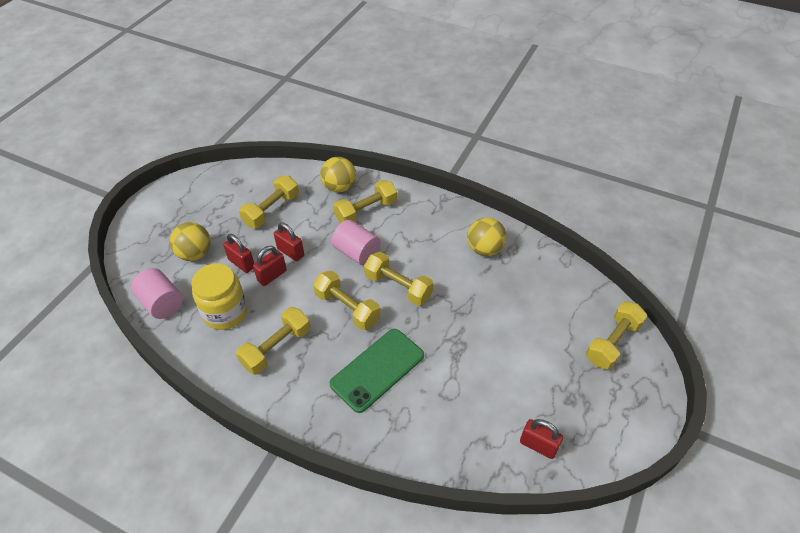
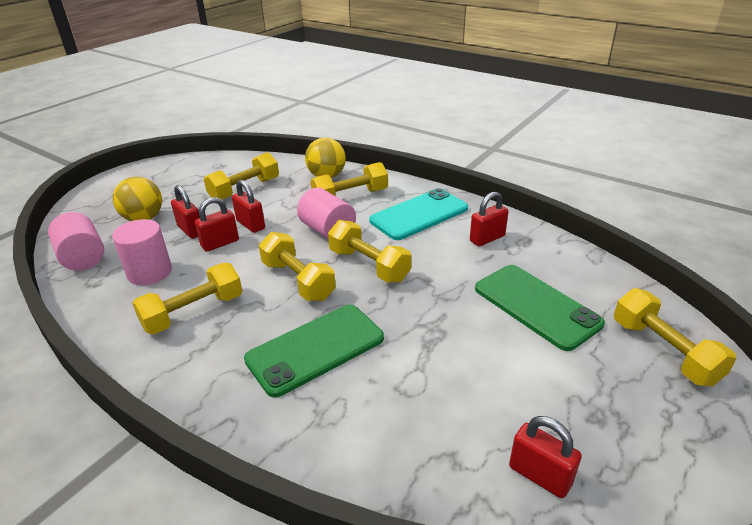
camera: 10 degrees right, 15 degrees down
(225, 312) = (149, 272): yellow jar -> pink cylinder
(427, 227) = (419, 215): none -> turquoise phone
(484, 249) = (487, 239): yellow ball -> red padlock
(526, 313) = (536, 306): none -> green phone
(612, 343) = (664, 351): yellow dumbbell -> yellow dumbbell turned 75 degrees counterclockwise

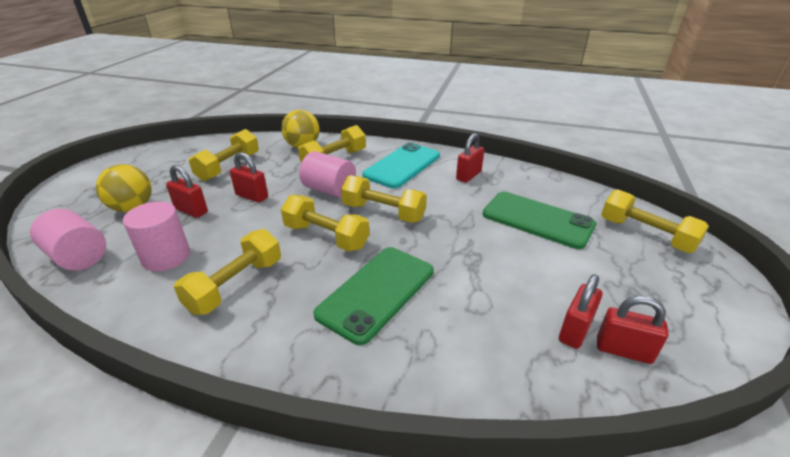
camera: 20 degrees left, 0 degrees up
(220, 243) = (229, 217): red padlock -> red padlock (575, 330)

